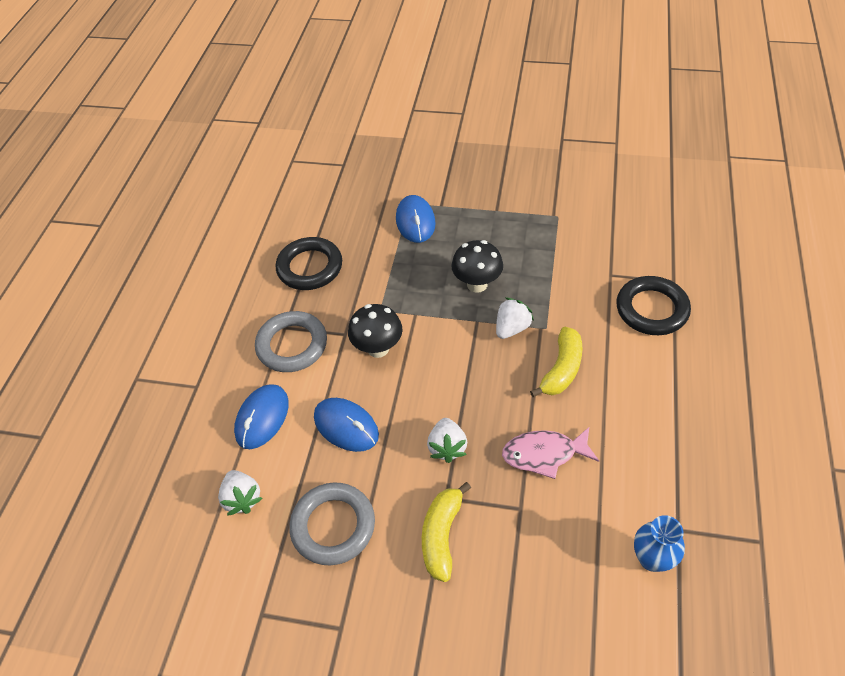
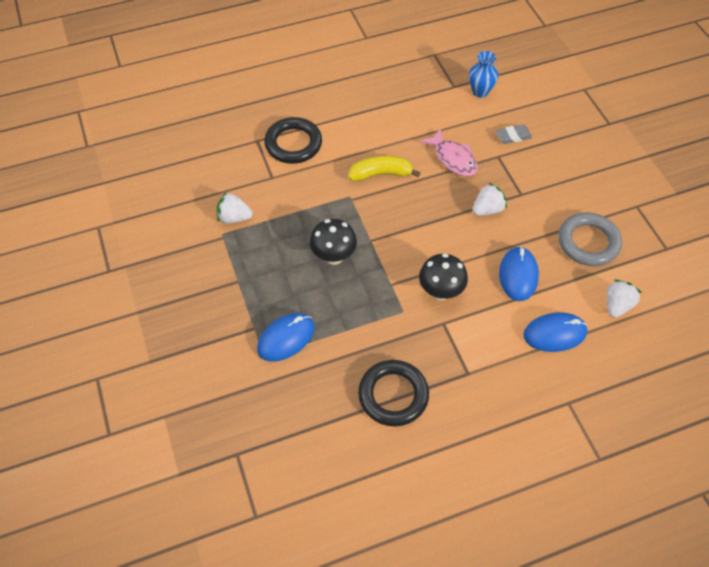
camera: 125 degrees left, 5 degrees up
(292, 345) = (480, 355): grey ring -> none
(441, 535) = (546, 185): yellow banana -> none
(512, 328) = (363, 216): white strawberry -> white strawberry (234, 218)
(544, 549) = (513, 136): none -> grey eraser

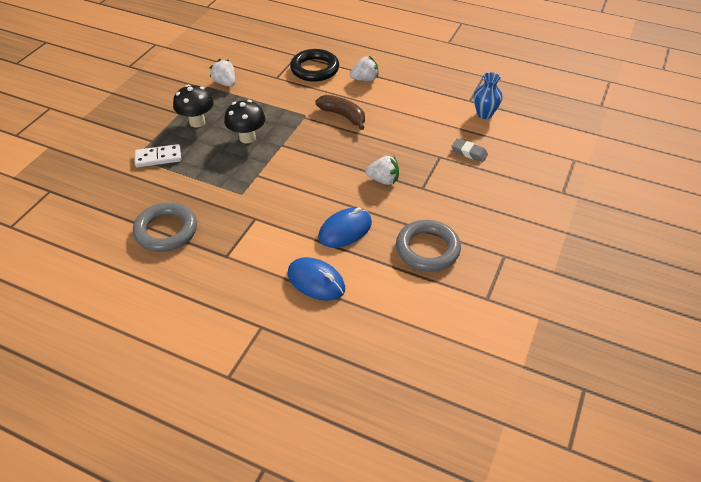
camera: 45 degrees right, 10 degrees down
(286, 338) = (158, 157): blue mouse -> white domino
(380, 174) = (343, 116): yellow banana -> brown banana
(393, 395) = (166, 230): black ring -> grey ring
(440, 292) = (280, 201): black mushroom -> black mushroom (197, 122)
(453, 159) = (404, 138): pink fish -> none
(617, 305) = (388, 301): white strawberry -> white strawberry (365, 79)

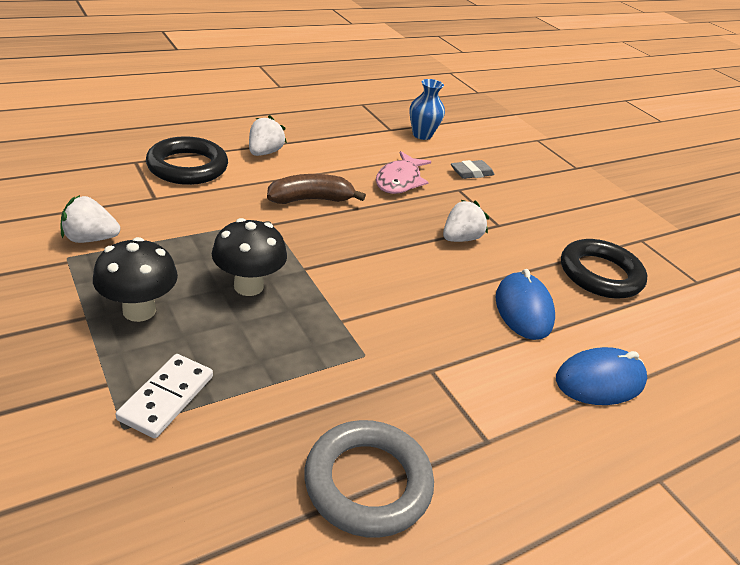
camera: 60 degrees left, 10 degrees down
(411, 132) = (399, 181): none -> pink fish
(427, 249) = (600, 274): grey ring -> black ring

